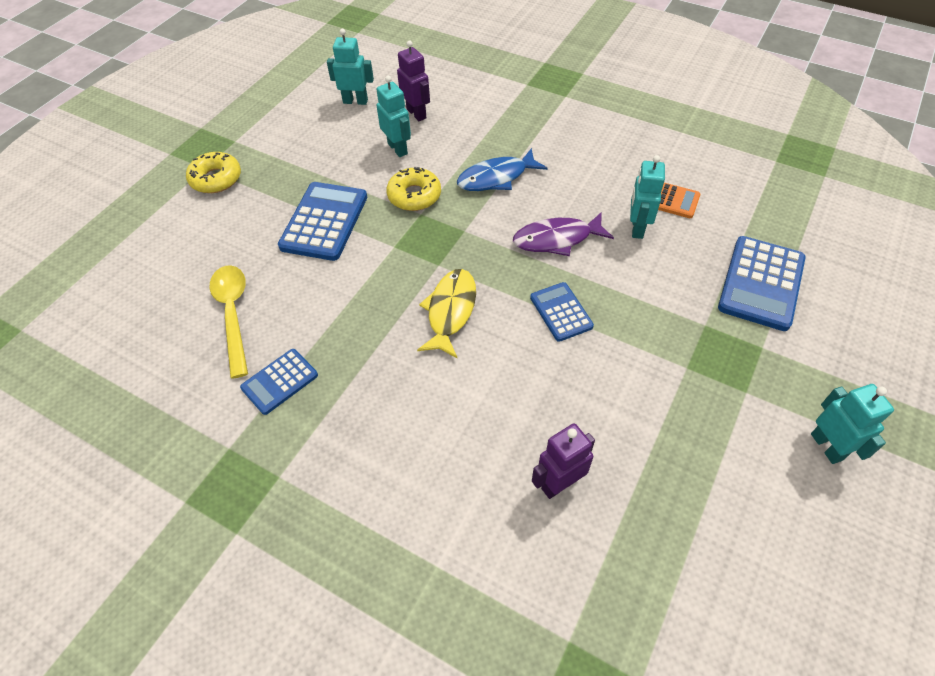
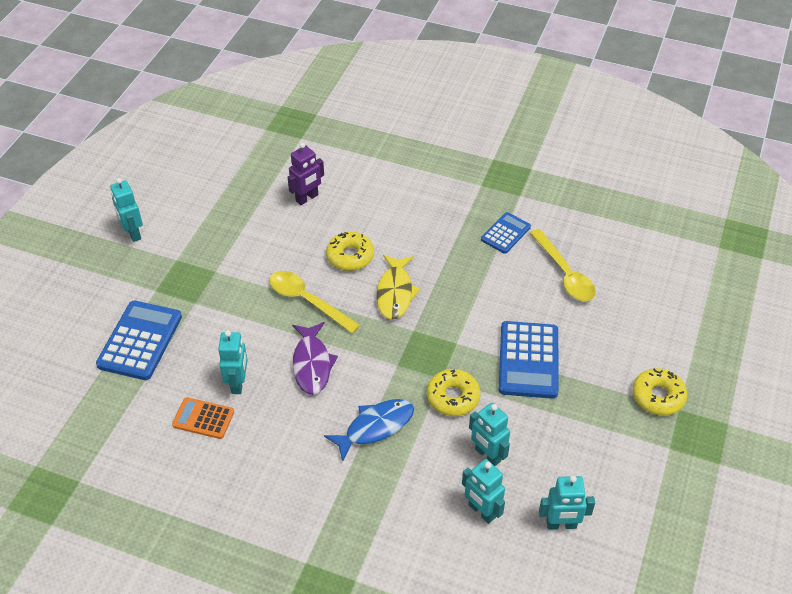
camera: 170 degrees right, 5 degrees down
(416, 113) = (481, 511): purple robot -> turquoise robot
(501, 369) = (350, 256): none -> yellow donut
(557, 239) = (312, 364): purple fish -> purple fish turned 105 degrees clockwise
(561, 312) = (307, 301): blue calculator -> yellow spoon

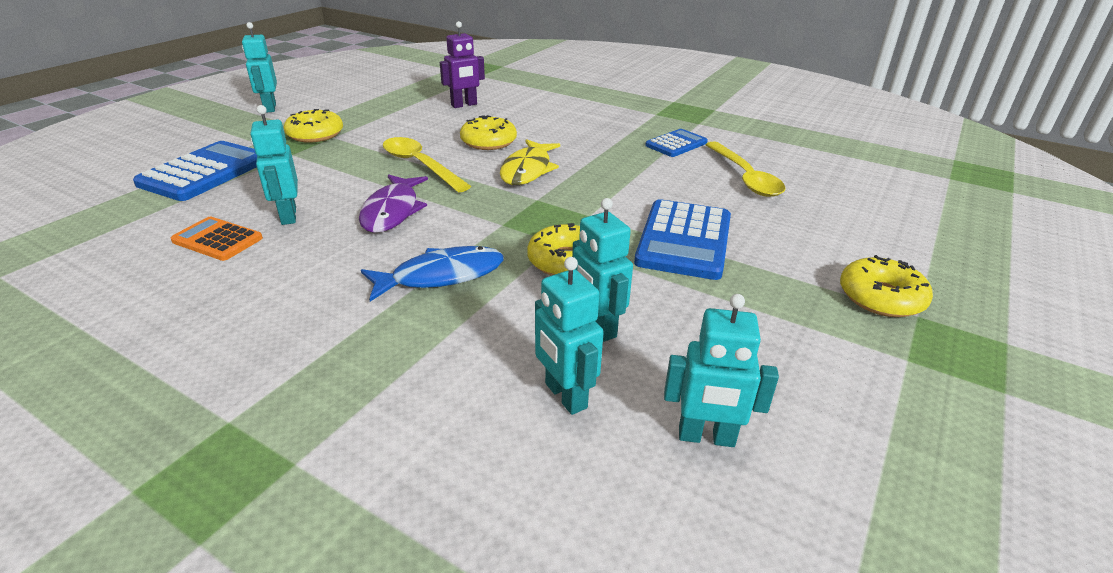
camera: 10 degrees right, 15 degrees down
(198, 270) = (315, 134): none -> yellow donut
(238, 383) = (288, 216): turquoise robot -> turquoise robot turned 150 degrees clockwise

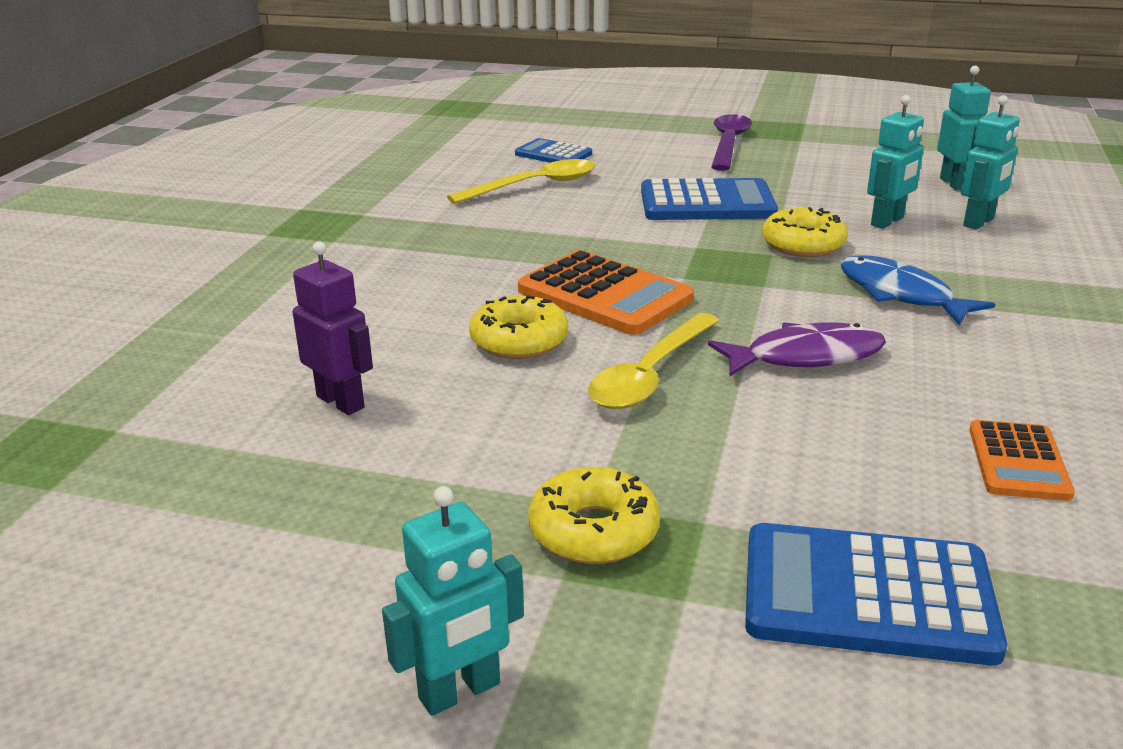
camera: 105 degrees left, 5 degrees down
(288, 216) = (901, 430): turquoise robot -> none
(528, 170) = (604, 295): yellow fish -> orange calculator
(676, 144) = (452, 221): blue calculator -> blue calculator (553, 154)
(881, 297) = (728, 144): yellow donut -> purple spoon

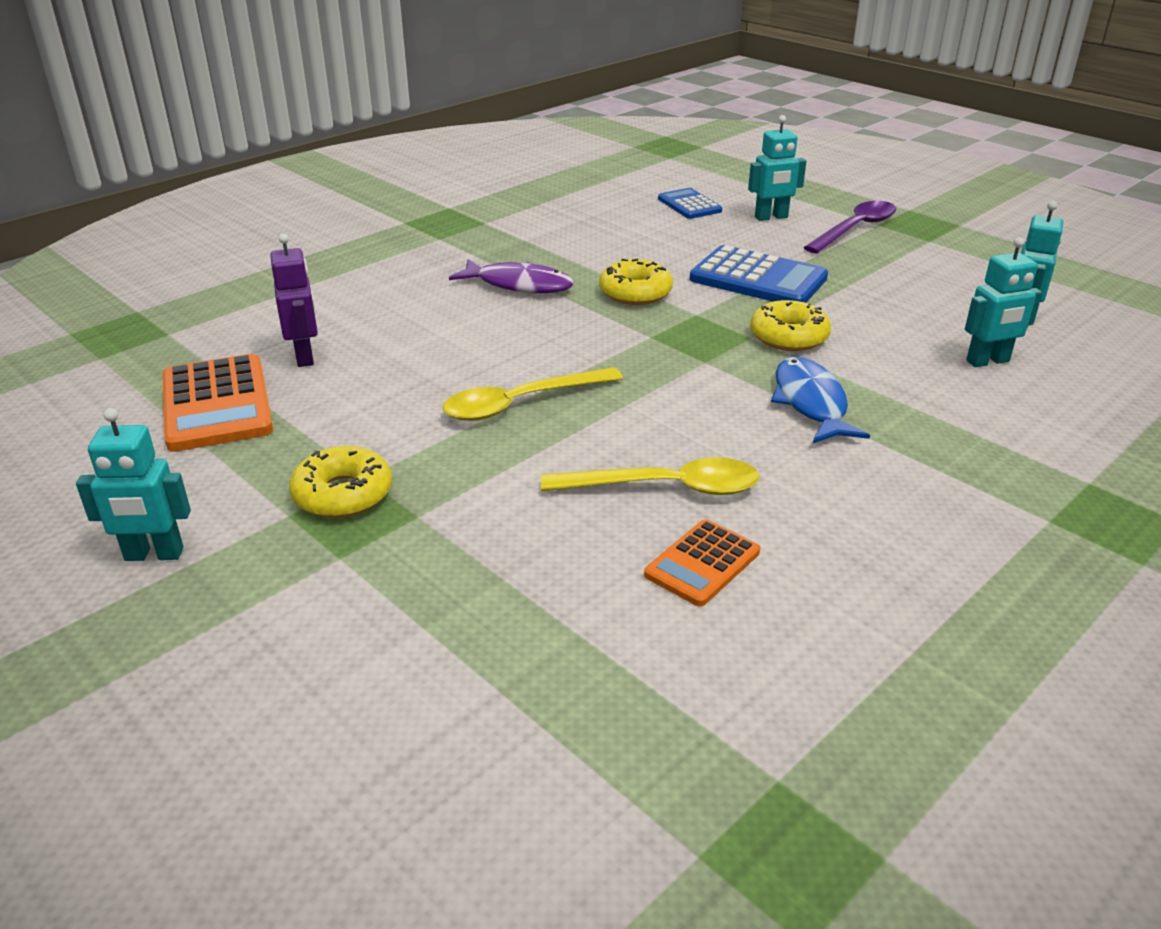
camera: 30 degrees right, 5 degrees up
(519, 341) = (466, 349): yellow donut -> yellow donut (635, 293)
(534, 186) = (637, 229): yellow spoon -> yellow spoon (665, 488)
(604, 295) = (571, 333): orange calculator -> orange calculator (217, 404)
(805, 356) = (655, 427): purple fish -> purple fish (519, 285)
(867, 595) = (453, 604): blue calculator -> none
(887, 221) = (897, 337): turquoise robot -> turquoise robot (771, 217)

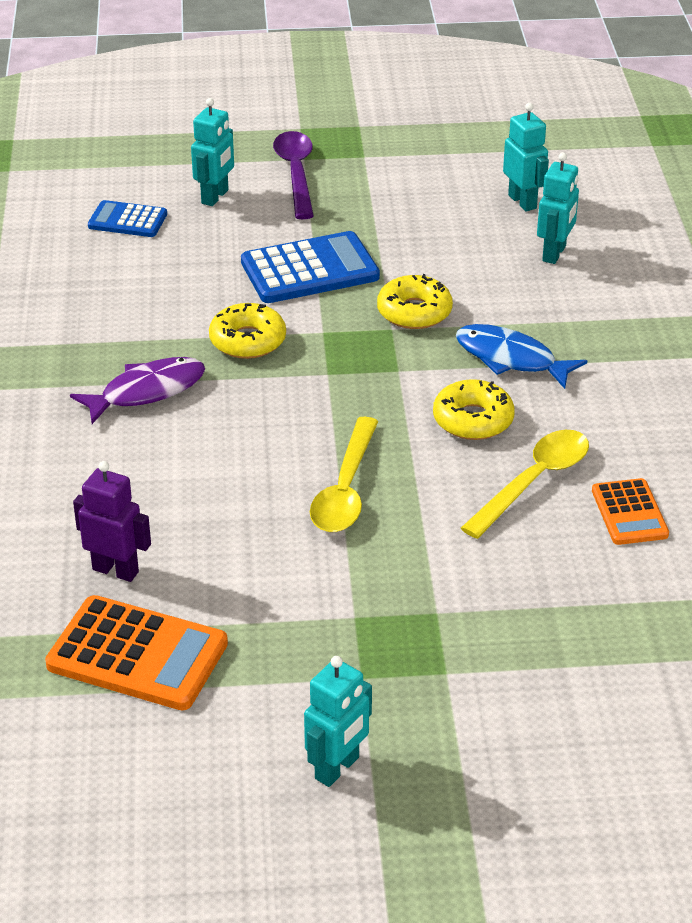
camera: 50 degrees left, 5 degrees up
(343, 494) = (366, 637): yellow donut -> yellow donut (473, 420)

